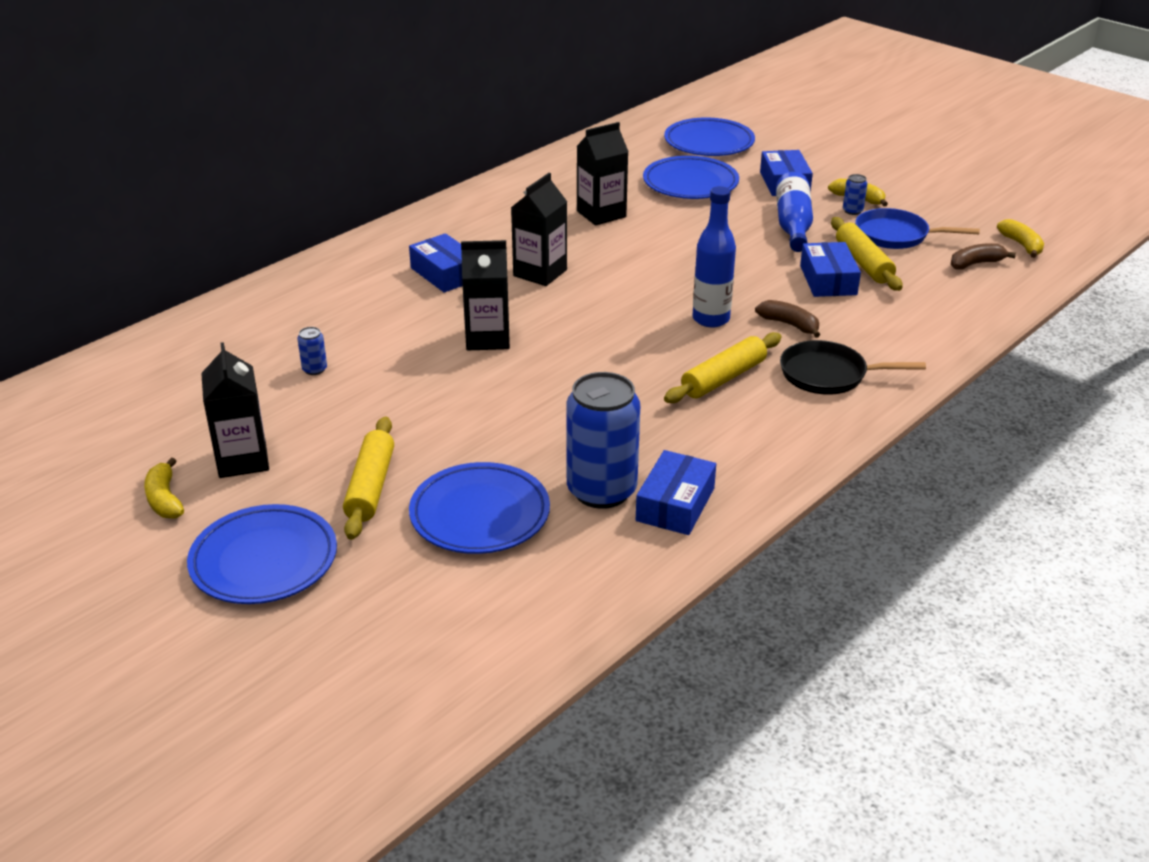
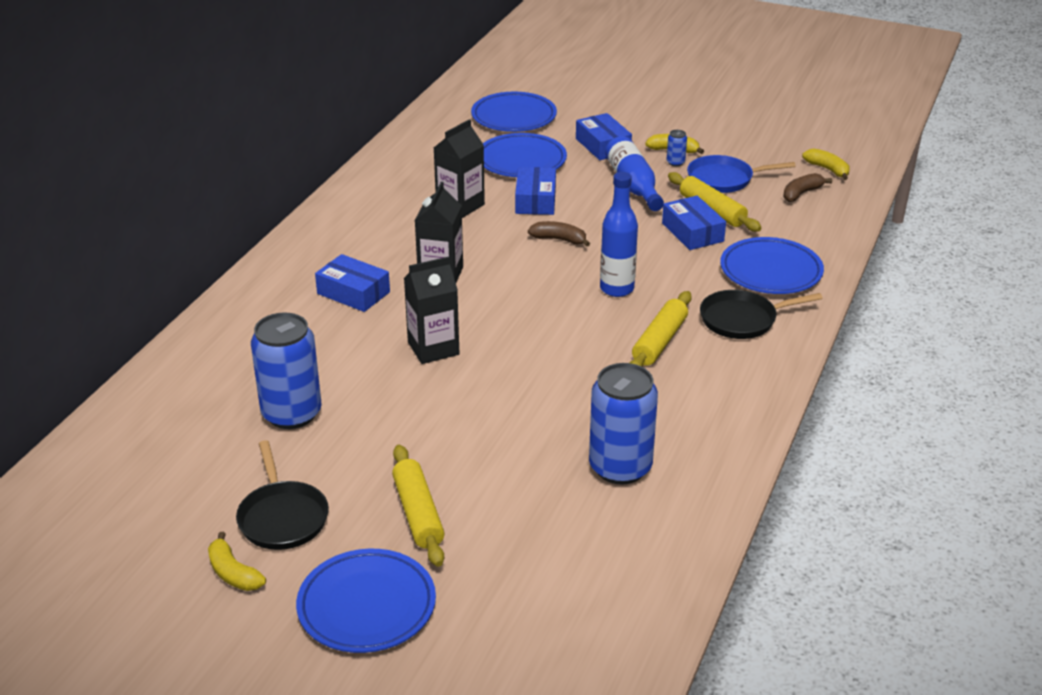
camera: 20 degrees left, 0 degrees up
(242, 460) = (282, 517): black carton -> black pan
(314, 369) = (291, 414): blue can -> blue can, size x2.47
(480, 514) = (531, 514): blue plate -> blue plate (770, 271)
(675, 504) = (687, 465): blue box -> blue box (535, 200)
(789, 325) = (685, 280): brown banana -> brown banana (559, 240)

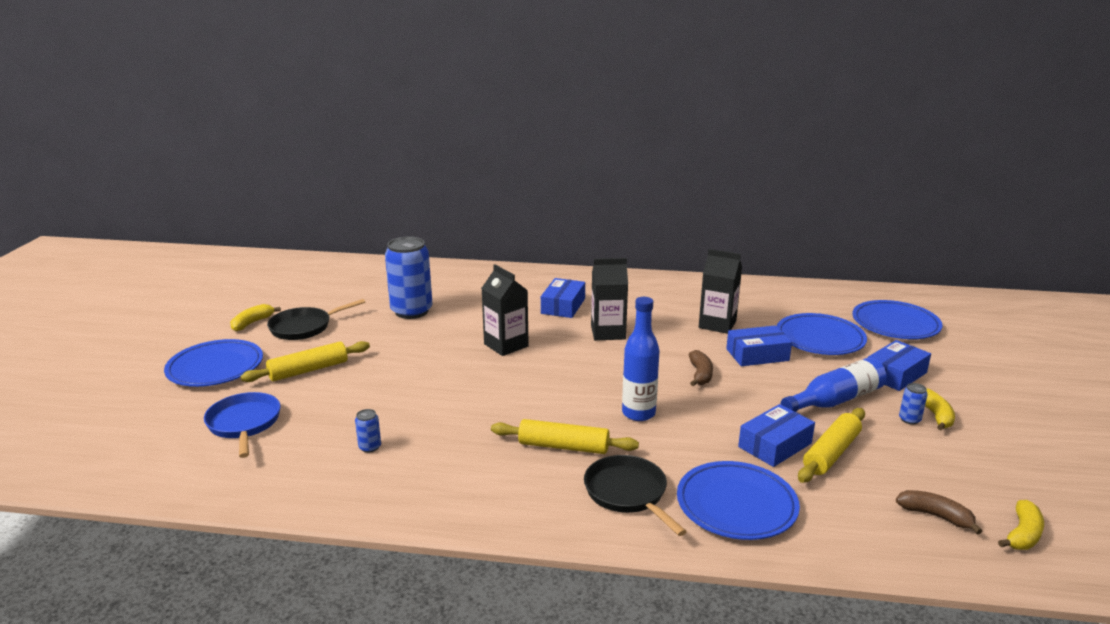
camera: 75 degrees right, 10 degrees down
(620, 467) = (370, 447): blue can -> blue can, size x0.40
(724, 179) = (907, 455): blue pan -> blue pan (244, 424)

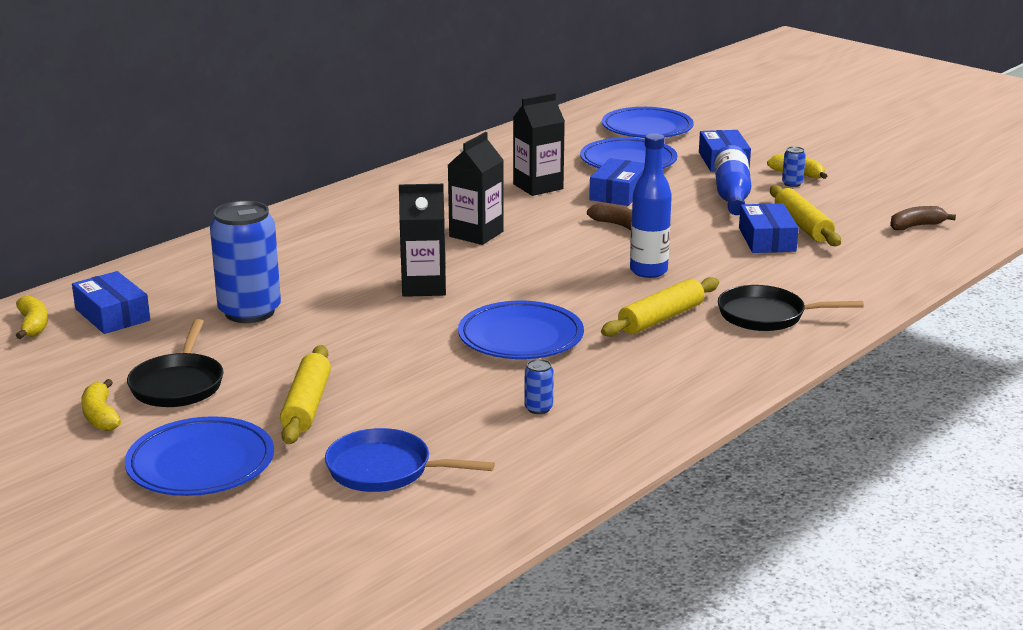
camera: 55 degrees left, 0 degrees up
(563, 306) = (381, 235): blue box -> blue box (112, 315)
(736, 505) = (830, 282): blue plate -> blue plate (520, 337)
(1022, 534) = (962, 211): yellow banana -> yellow banana (33, 325)

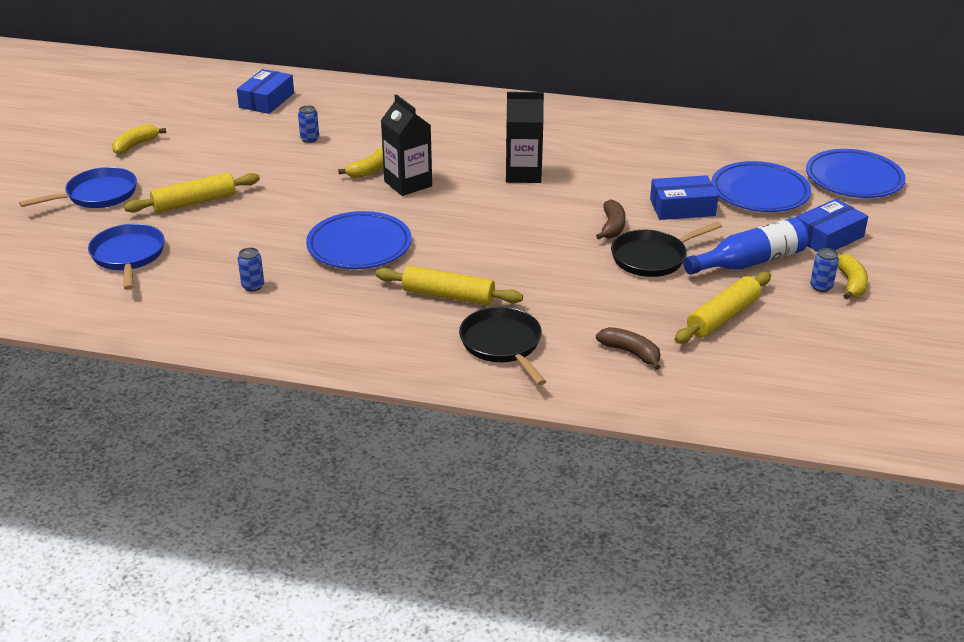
camera: 60 degrees right, 10 degrees up
(33, 325) = (232, 84): yellow banana -> yellow banana (369, 170)
(178, 384) = (191, 153): black pan -> black pan (652, 258)
(201, 464) = (97, 195): blue plate -> blue pan
(249, 312) = (310, 139): blue can -> blue can, size x0.40
(538, 186) = (649, 170): black carton -> none
(648, 271) = (534, 265): blue bottle -> none
(767, 239) = (667, 305): blue box -> none
(916, 226) = (803, 383): brown banana -> brown banana (630, 353)

